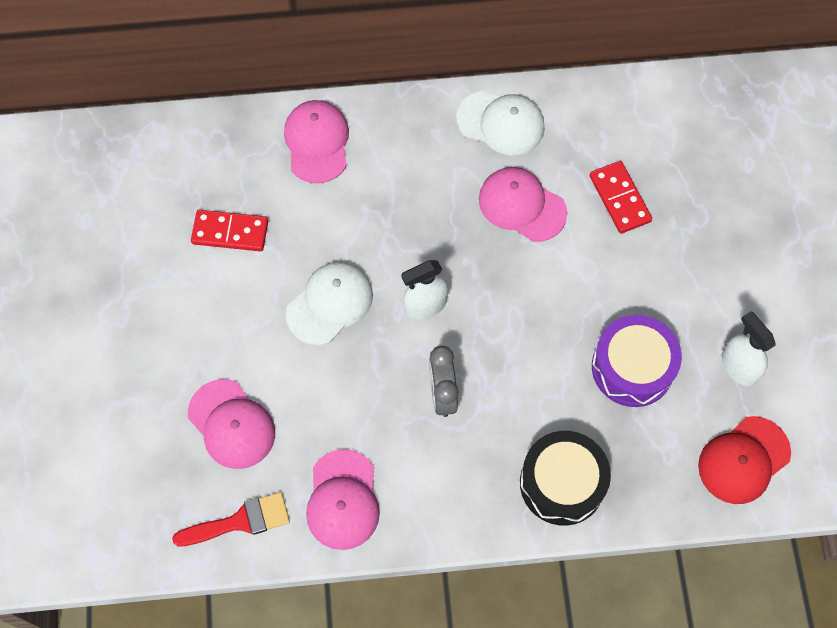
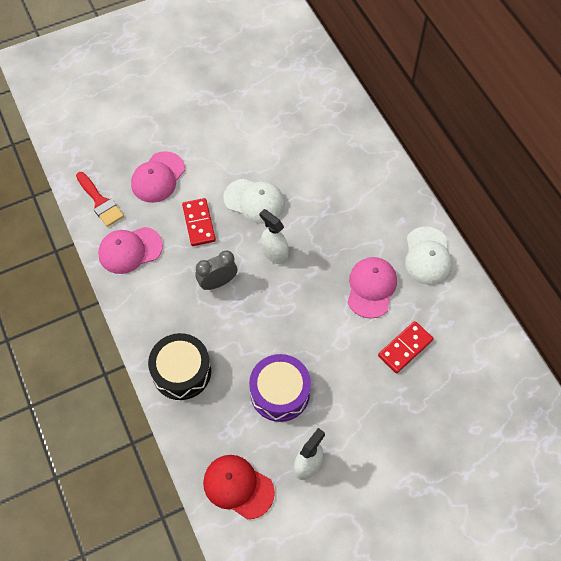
camera: 70 degrees right, 5 degrees down
(230, 232) = (280, 134): red domino -> red domino (199, 223)
(317, 142) = (362, 157): pink cap -> none

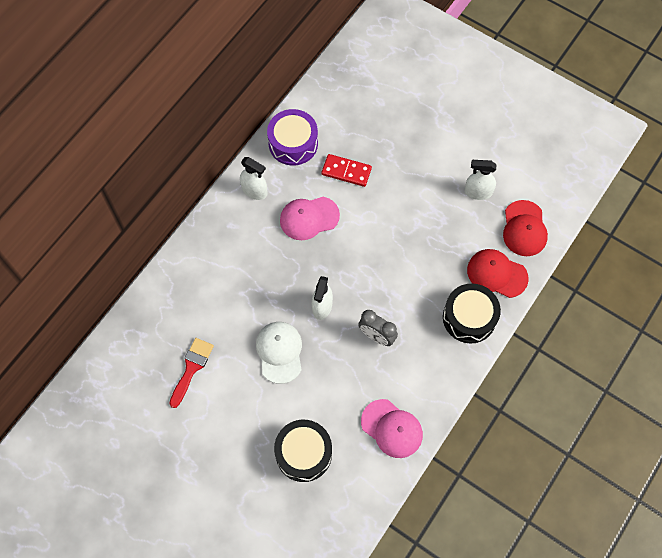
camera: 120 degrees left, 5 degrees up
(100, 202) = (360, 489): red brush -> red brush (191, 368)
(158, 177) = (303, 453): pink cap -> black drum
(199, 223) = (330, 386): red domino -> none
(208, 426) = (497, 274): none -> red cap
(280, 392) = (438, 238): purple drum -> purple drum (293, 143)
(427, 256) = (254, 191): white cap -> white spray bottle

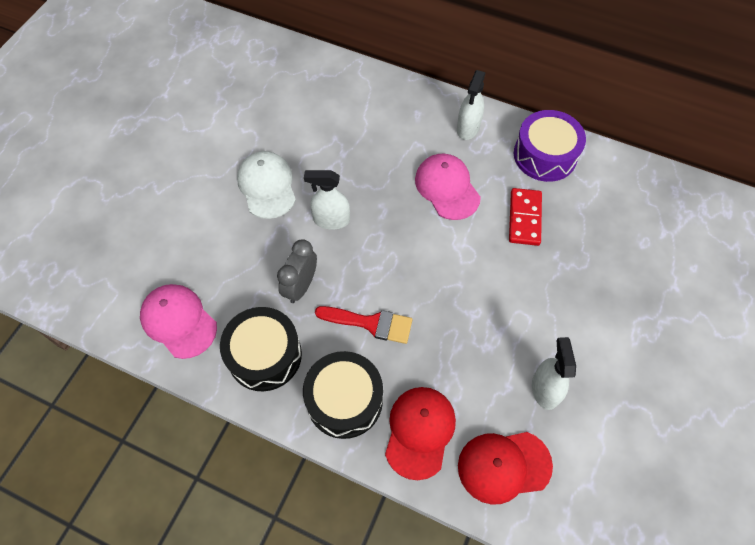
camera: 80 degrees right, 5 degrees down
(191, 368) = (239, 109): red brush -> red brush (370, 323)
(279, 352) = (267, 186): white cap -> white cap turned 90 degrees counterclockwise
(303, 453) = (145, 229): black drum -> black drum (264, 355)
(392, 428) = (178, 321): pink cap -> pink cap turned 105 degrees clockwise

